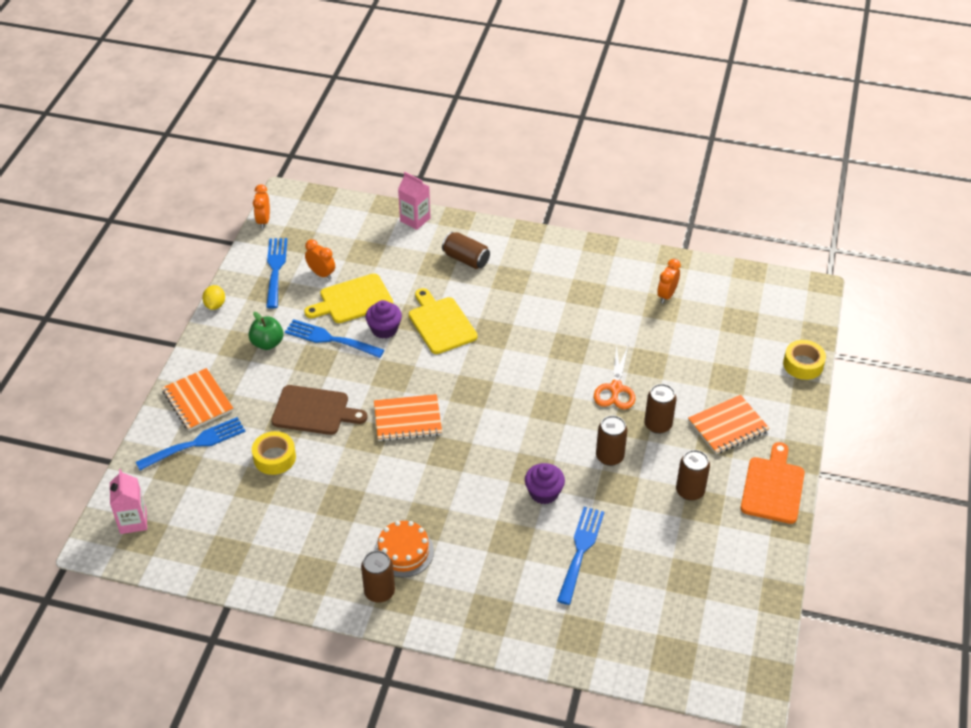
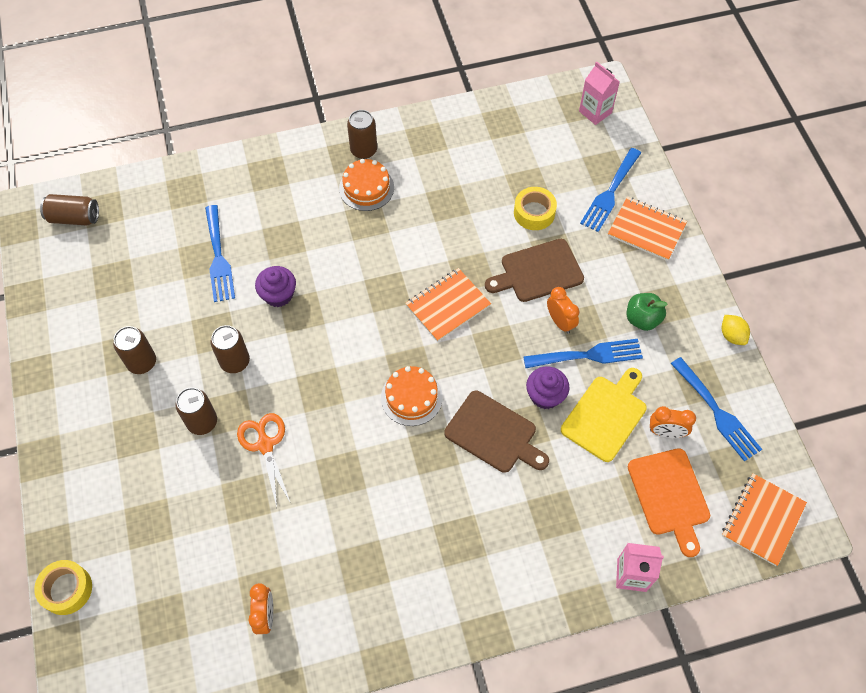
camera: 150 degrees right, 15 degrees up
(263, 221) = (793, 473): orange clock -> orange clock (560, 322)
(441, 323) = (494, 434): yellow cutting board -> brown cutting board
(466, 259) = (529, 543): brown can -> brown can (74, 218)
(484, 371) = (411, 397): none -> orange cake
(728, 426) = (128, 457): orange notebook -> orange notebook (762, 520)
(773, 487) = (60, 406): orange cutting board -> orange cutting board (669, 496)

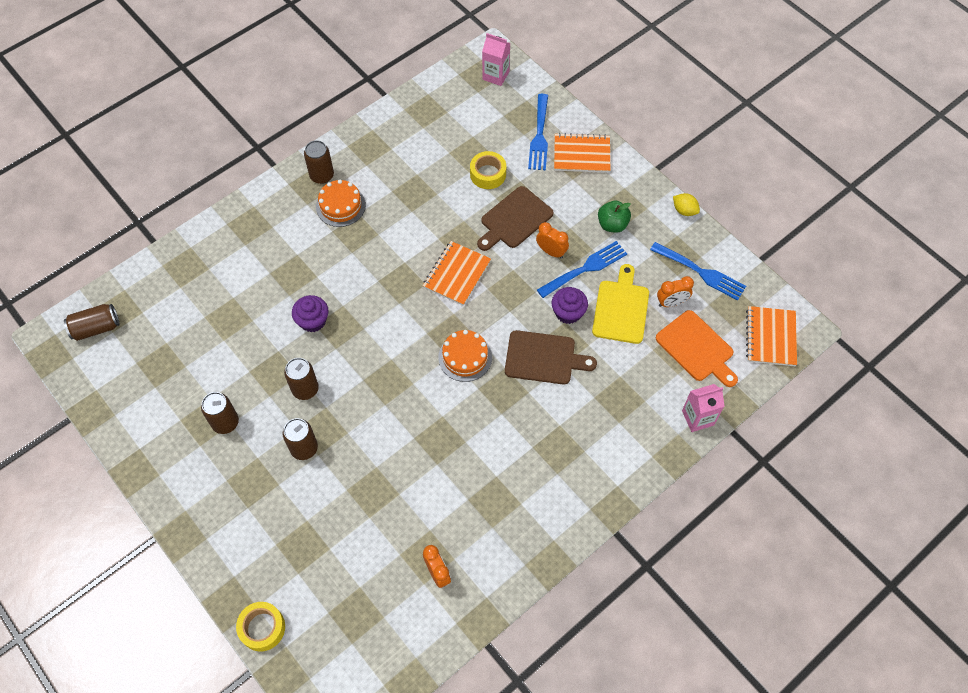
camera: 25 degrees left, 0 degrees up
(218, 257) = (245, 311): blue fork -> none
(265, 445) = (366, 443): orange scissors -> none

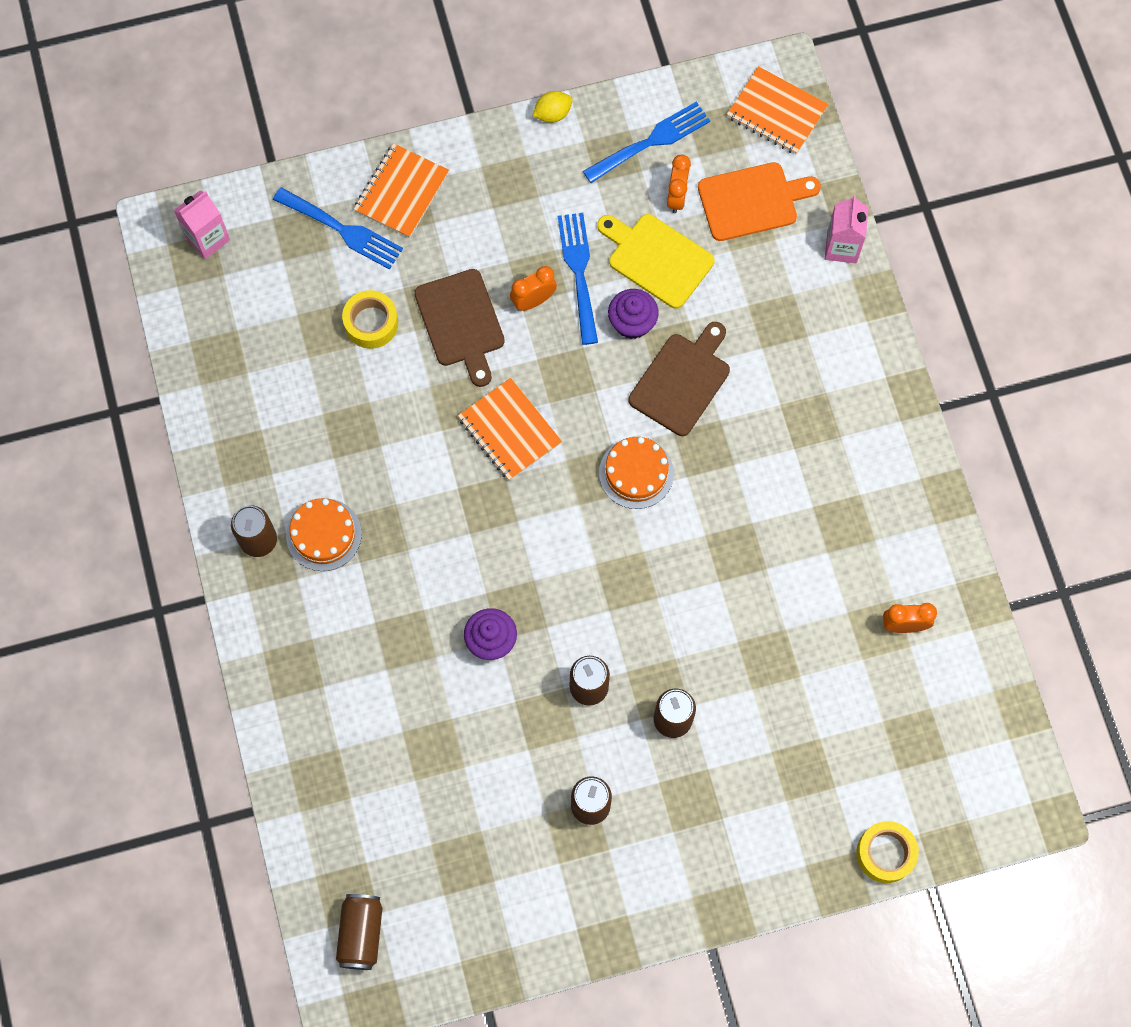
camera: 65 degrees left, 10 degrees up
(612, 224) = (530, 208): green apple -> none

